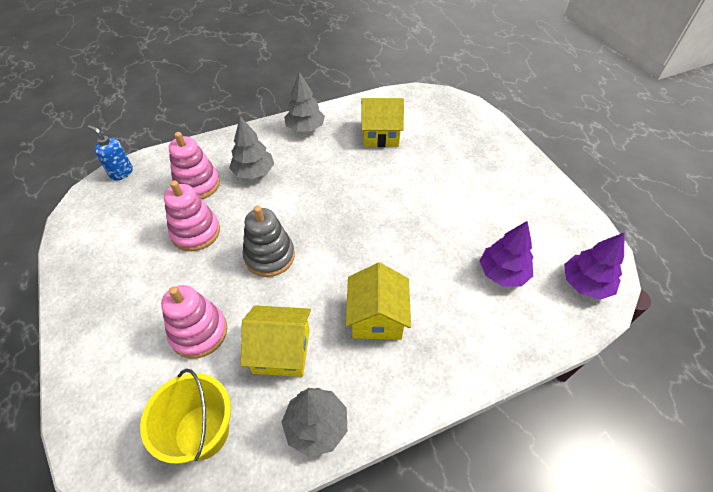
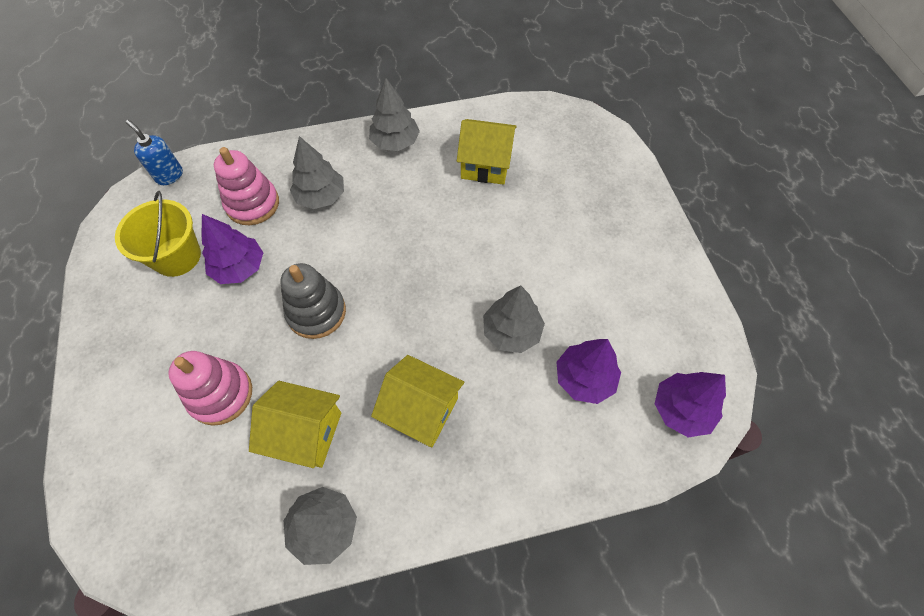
camera: 10 degrees right, 10 degrees up
(196, 232) = (239, 268): pink stacking toy -> purple tree
(202, 432) = (203, 511): yellow bucket -> yellow bucket (177, 256)
(377, 317) = (421, 410): yellow house -> yellow house turned 75 degrees counterclockwise
(435, 247) = (512, 331): none -> grey tree

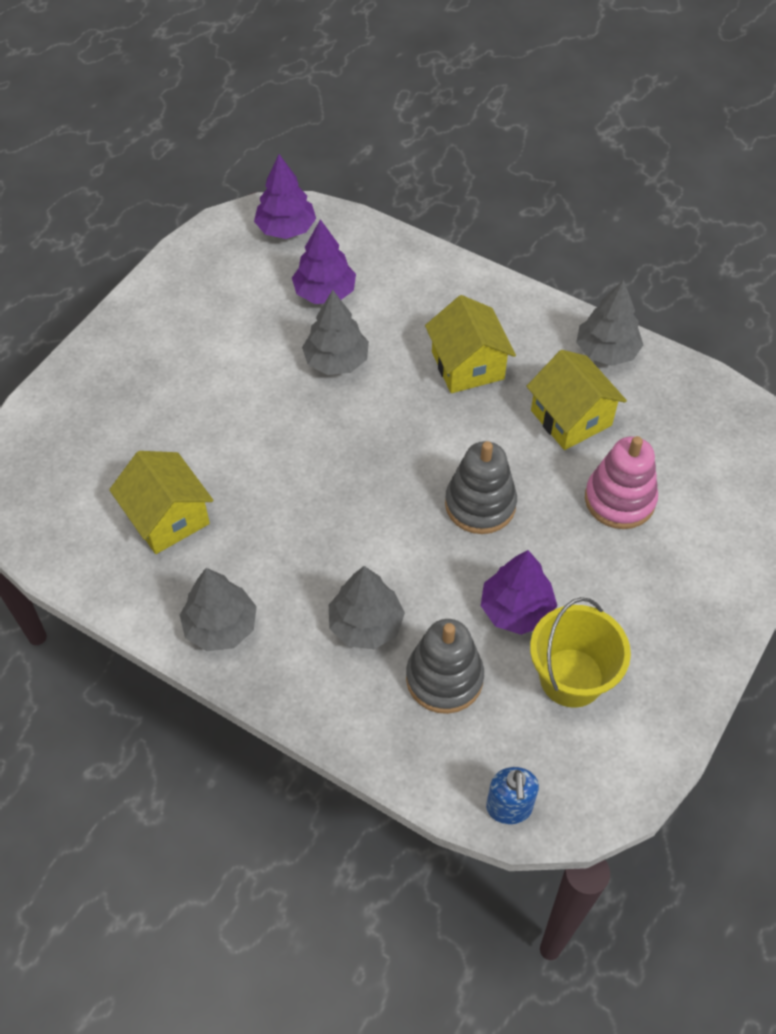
camera: 135 degrees left, 5 degrees down
(252, 204) = (444, 678): pink stacking toy -> grey stacking toy

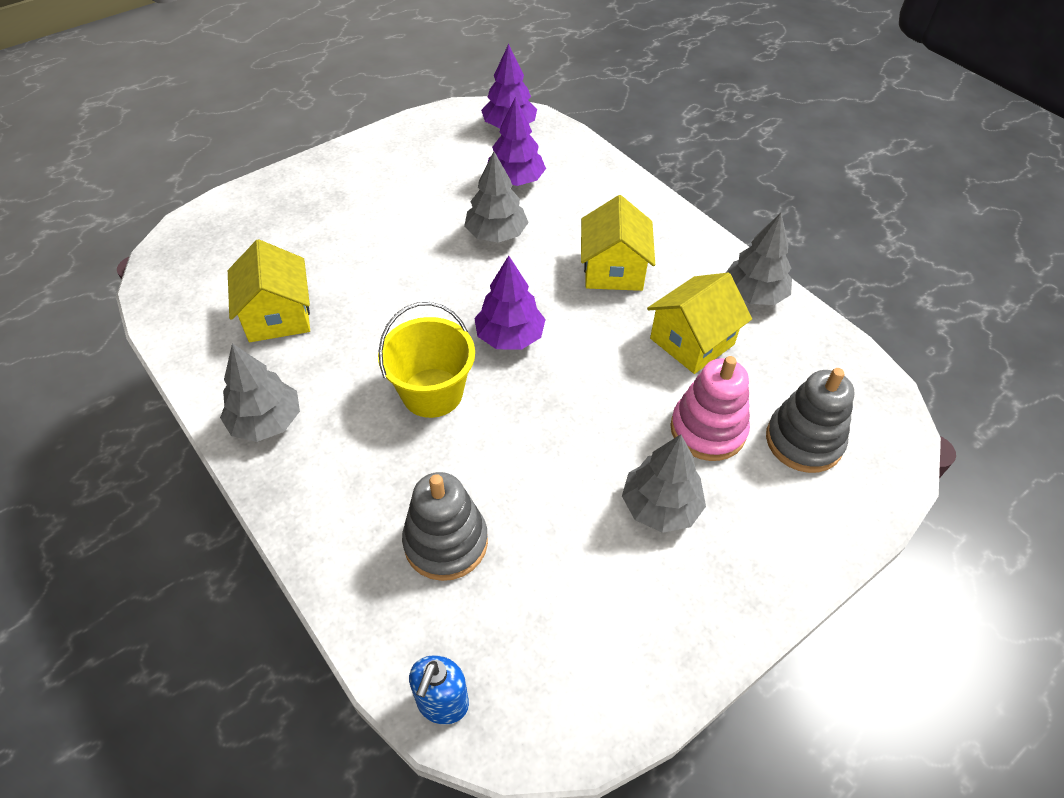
camera: 20 degrees right, 5 degrees down
(366, 624) = (398, 465): grey tree -> grey tree (660, 506)
(480, 504) = (565, 391): grey stacking toy -> grey stacking toy (803, 441)
(516, 609) = (552, 500): purple tree -> purple tree (510, 337)
(571, 418) = (692, 341): yellow house -> yellow house turned 60 degrees clockwise
(571, 677) = (576, 588): yellow bucket -> yellow bucket (432, 393)

